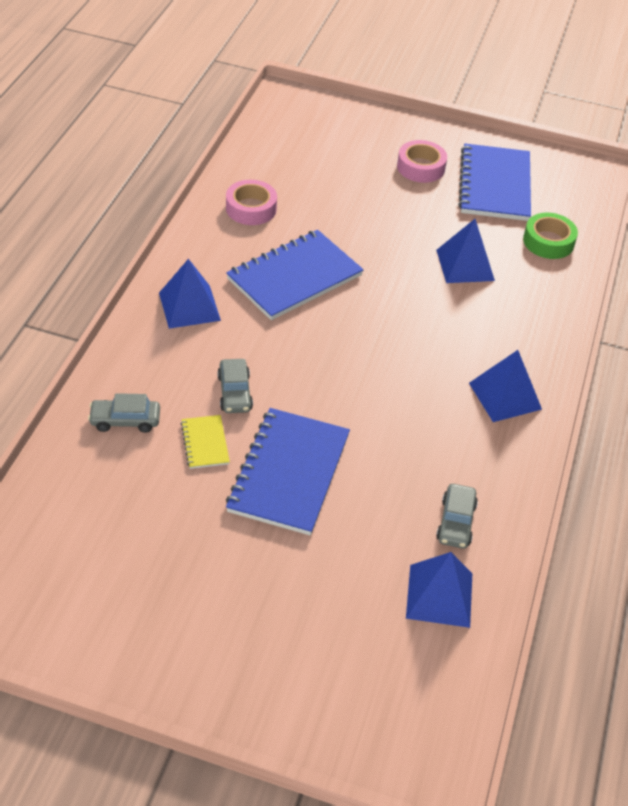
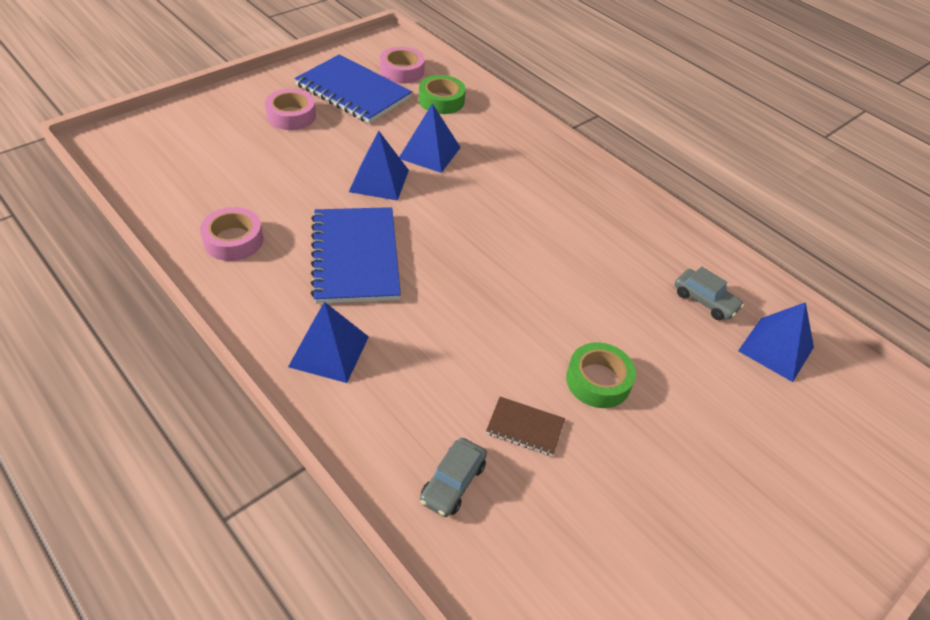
camera: 60 degrees left, 0 degrees up
(205, 443) = (525, 427): yellow notebook -> brown notebook
(235, 393) = (473, 372): grey car -> none
(289, 473) = (598, 381): blue notebook -> green tape
(505, 396) = (587, 206): blue pyramid -> blue pyramid (379, 180)
(561, 199) = (402, 71): none -> pink tape

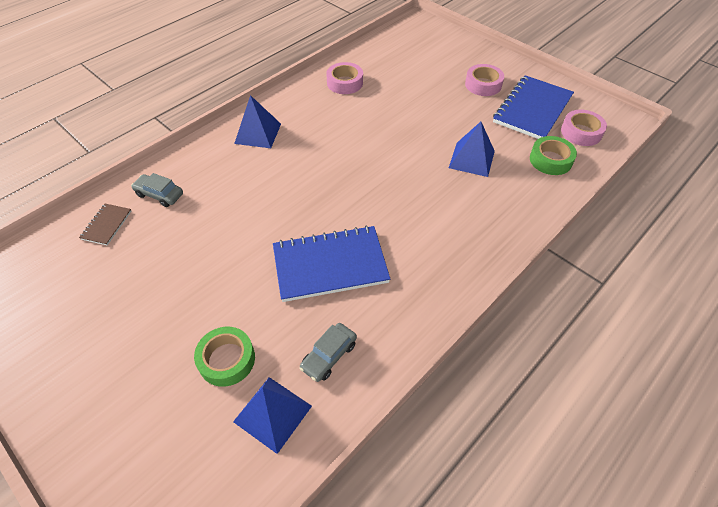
camera: 90 degrees right, 5 degrees up
(355, 257) = (341, 134): blue notebook -> blue notebook (330, 265)
(379, 180) = (425, 136): blue pyramid -> none
(525, 427) = (196, 227): brown notebook -> brown notebook (107, 225)
(598, 381) = (235, 269): green tape -> green tape (227, 360)

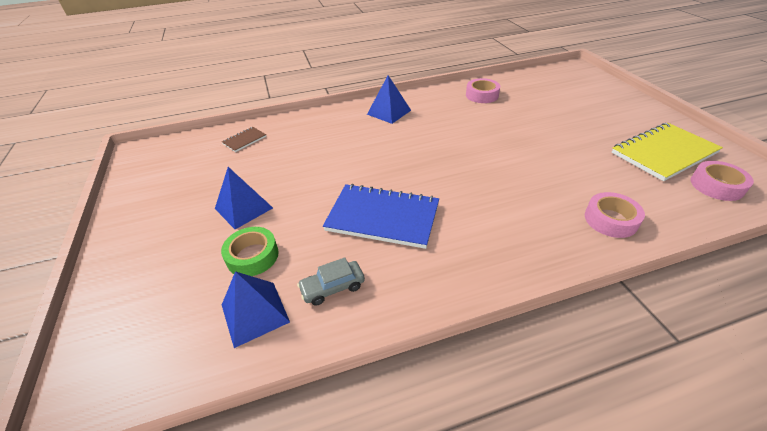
camera: 30 degrees right, 10 degrees down
(159, 195) = (291, 132): grey car -> none
(471, 159) = (571, 176): blue pyramid -> blue pyramid (243, 208)
(483, 85) = (617, 122): pink tape -> pink tape (610, 220)
(532, 109) = (664, 153): blue notebook -> yellow notebook
(550, 160) = (664, 200): green tape -> none

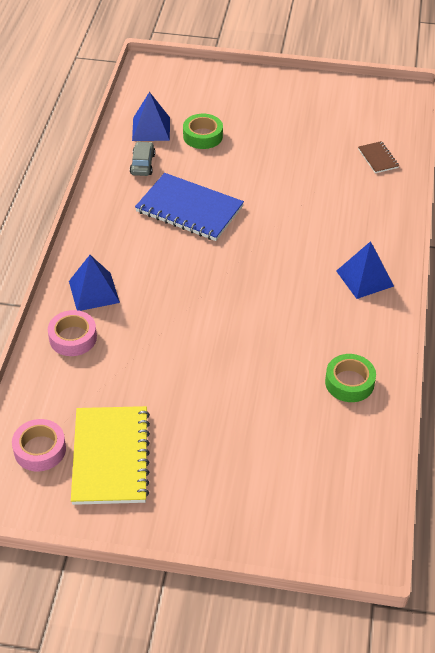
camera: 115 degrees right, 5 degrees up
(243, 208) = (263, 141): blue pyramid -> blue pyramid (94, 291)
(383, 217) = (189, 209): blue notebook -> blue notebook turned 75 degrees clockwise
(482, 95) = (349, 382): pink tape -> green tape

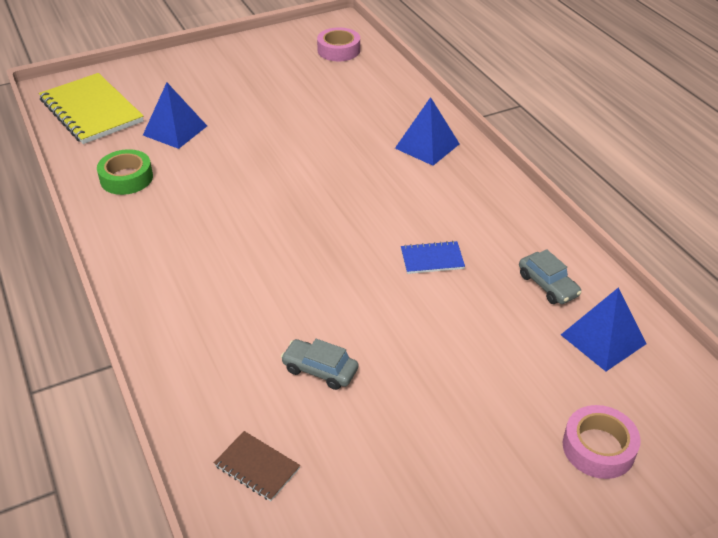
camera: 145 degrees right, 5 degrees down
(73, 338) = (400, 110): pink tape -> pink tape (598, 448)
(110, 457) = (285, 65): yellow notebook -> yellow notebook (91, 111)
(189, 209) = (432, 259): blue notebook -> blue notebook, size x0.47
(203, 136) = (529, 365): green tape -> none
(313, 183) = (320, 370): none -> grey car
(364, 278) = (168, 277): blue pyramid -> blue pyramid (175, 130)

